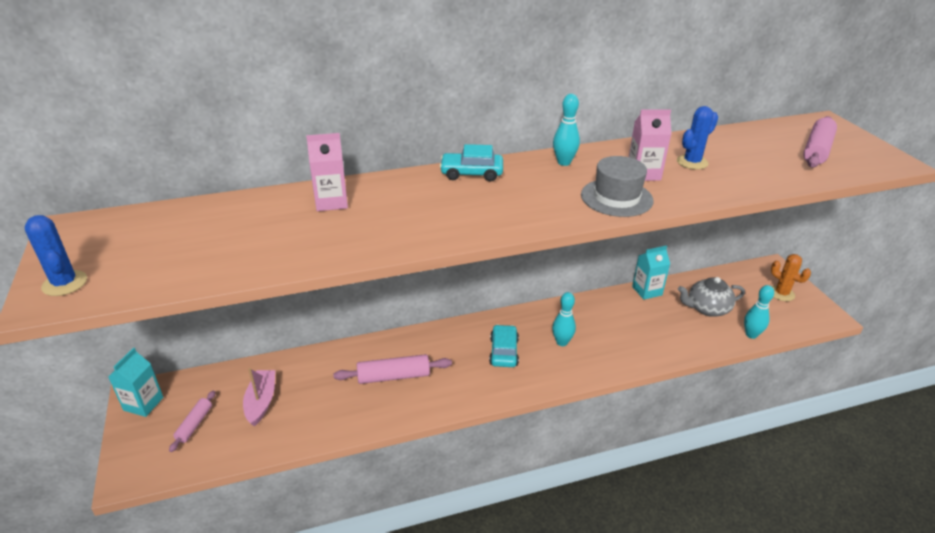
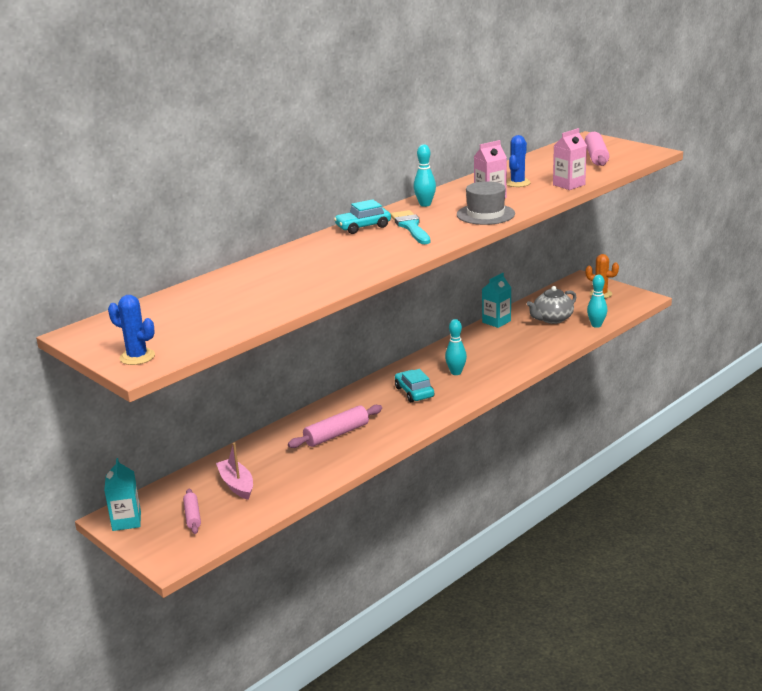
camera: 25 degrees left, 10 degrees down
(331, 202) = (276, 267): pink carton -> pink carton (569, 185)
(519, 190) = (411, 227): none -> turquoise brush

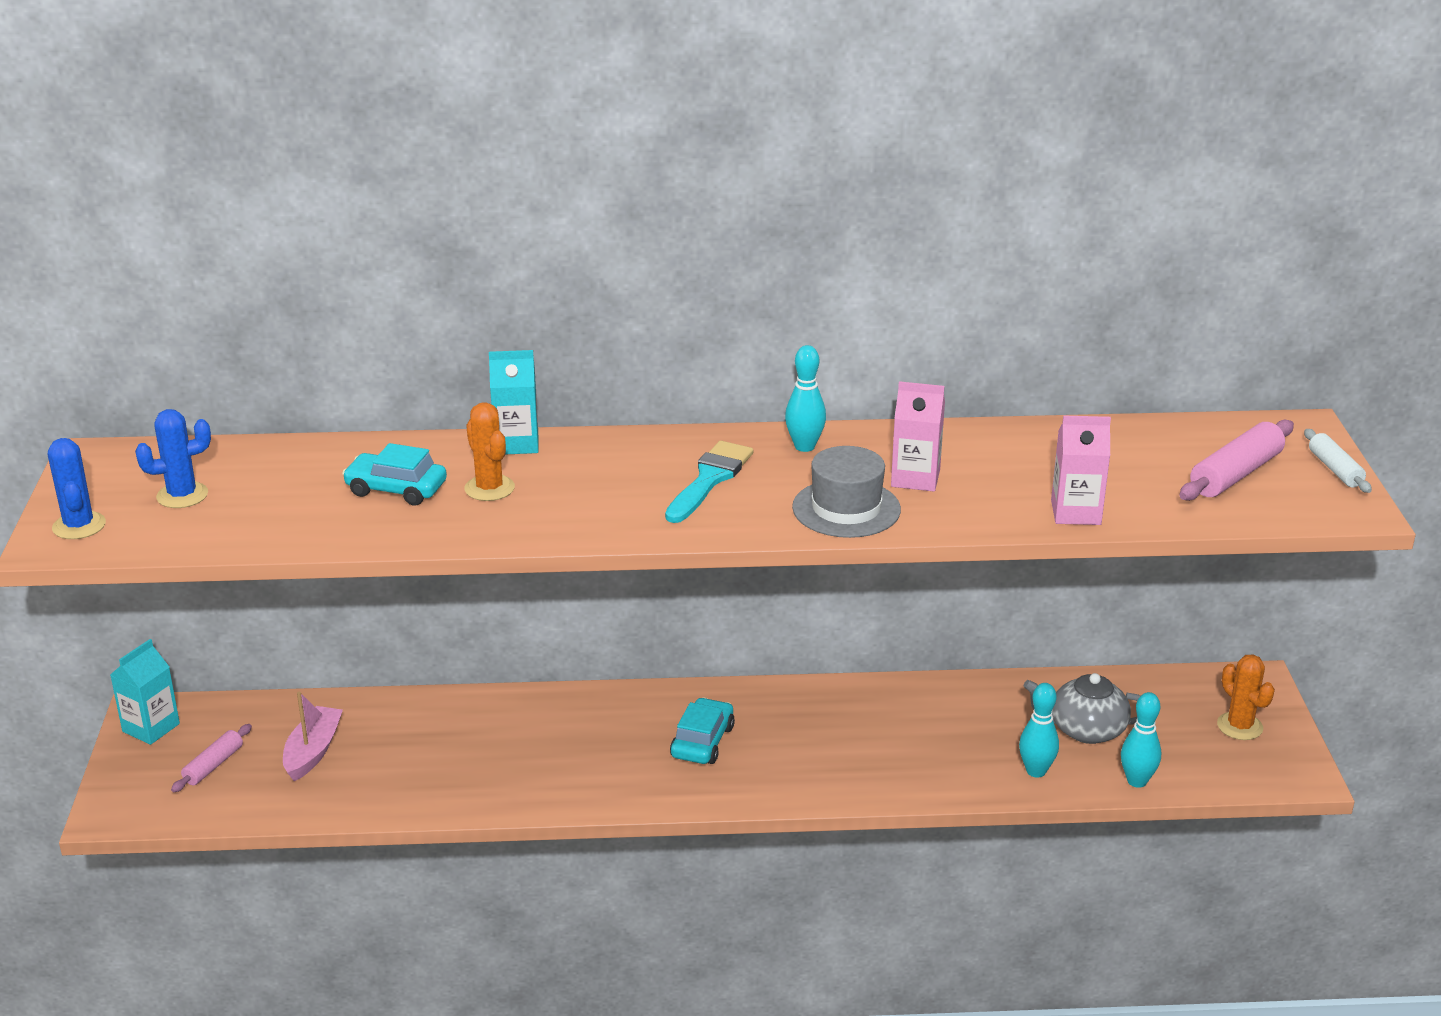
camera: 40 degrees right, 5 degrees up
(321, 265) = (489, 488): none -> orange cactus
(336, 434) = (517, 748): pink rolling pin -> none
(363, 227) = (655, 447): turquoise car -> turquoise car (396, 489)
(456, 372) = (804, 742): turquoise bowling pin -> turquoise bowling pin (1036, 771)
(496, 321) = (995, 687): turquoise carton -> turquoise carton (516, 443)
(517, 183) = (1007, 470): blue cactus -> blue cactus (182, 495)
(623, 144) = (1335, 469): none -> white rolling pin

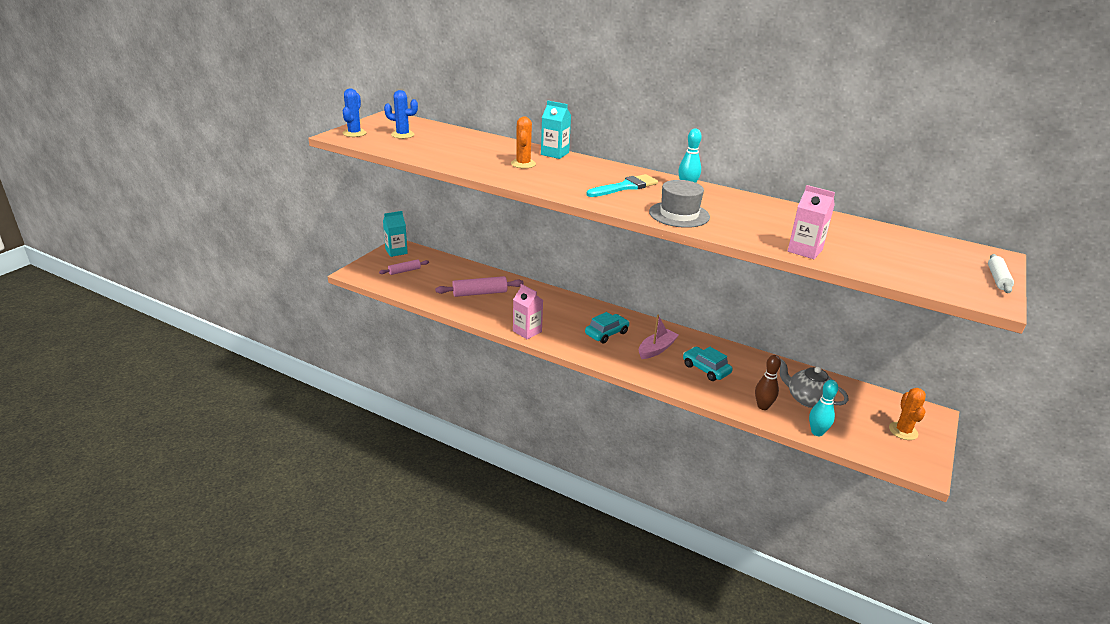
camera: 30 degrees right, 0 degrees up
(313, 751) = (444, 279): pink boat -> pink boat (656, 349)
(396, 489) = (485, 154): turquoise car -> turquoise car (706, 369)
(915, 478) = (730, 214): pink carton -> pink carton (527, 331)
(1036, 771) = (763, 406): turquoise bowling pin -> brown bowling pin
(1235, 474) = (925, 263): pink rolling pin -> pink rolling pin (480, 293)

